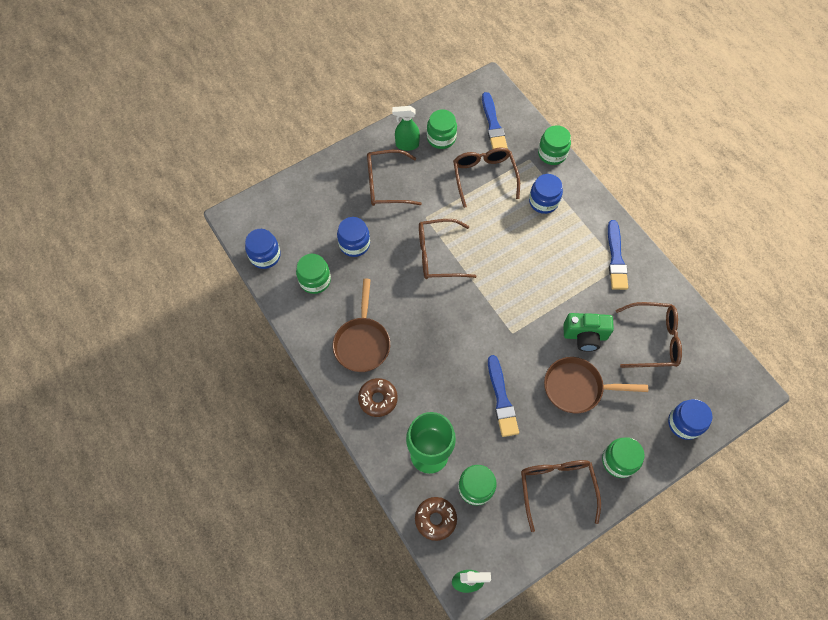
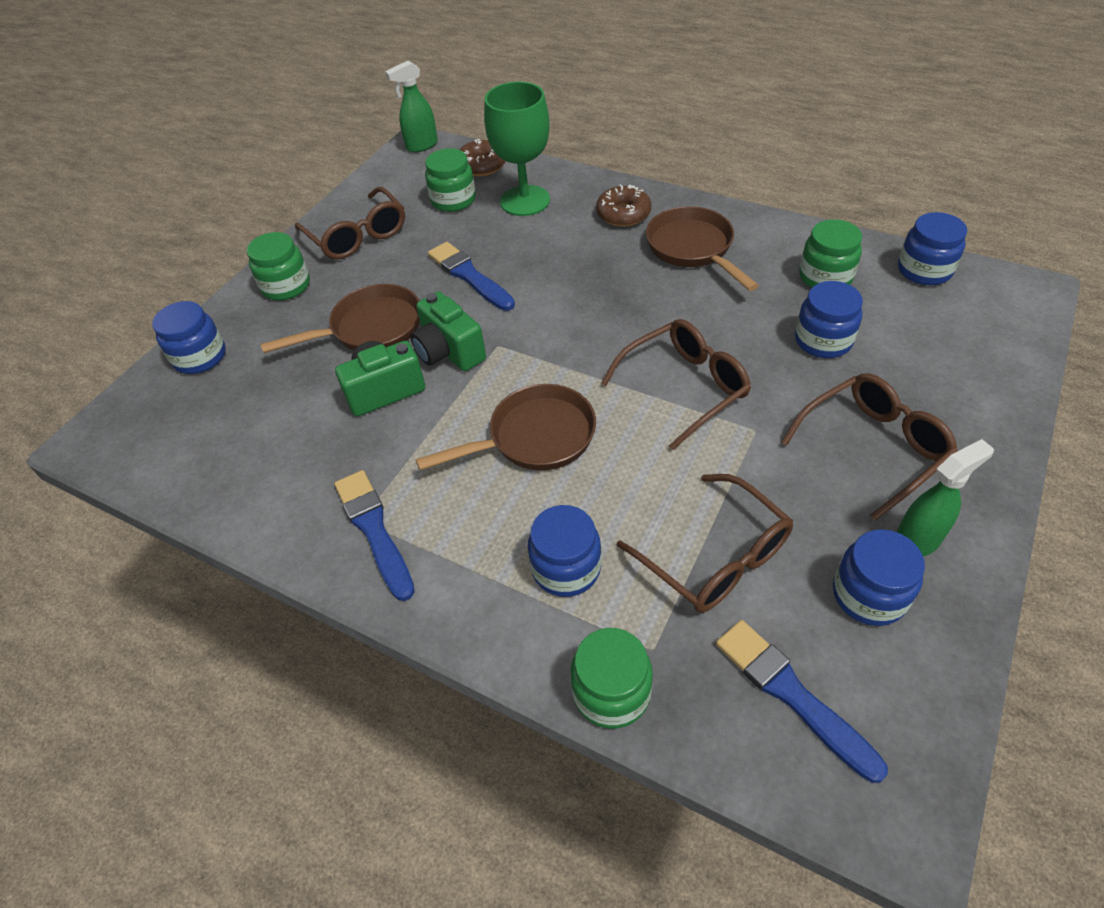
camera: 155 degrees right, 15 degrees down
(441, 138) = (869, 595): green jar -> blue jar
(524, 266) = (534, 438): none -> brown pan
(540, 344) = (449, 352): none -> green camera
(652, 339) = (270, 434): brown glasses -> none

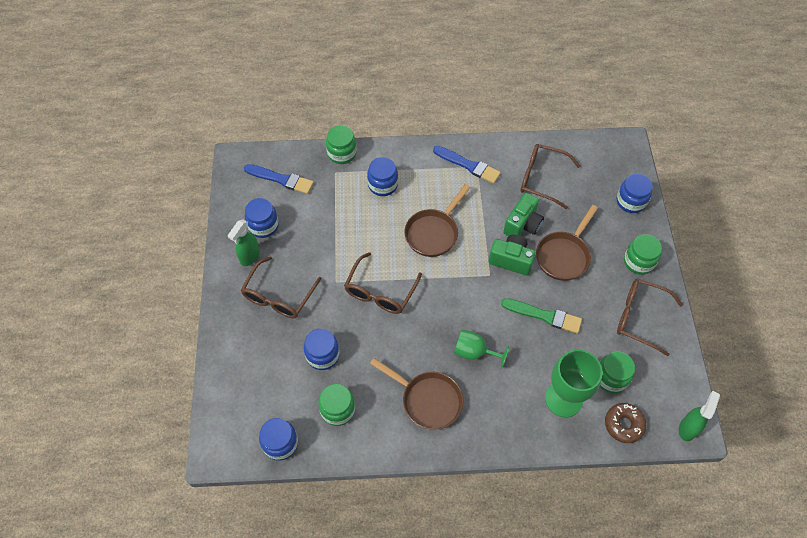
camera: 145 degrees right, 10 degrees up
(469, 276) = (544, 316): blue brush -> green brush
(595, 272) = (474, 352): none -> green goblet
(623, 214) = (490, 415): brown donut -> none
(714, 556) = (328, 214): brown glasses -> brown glasses (542, 179)

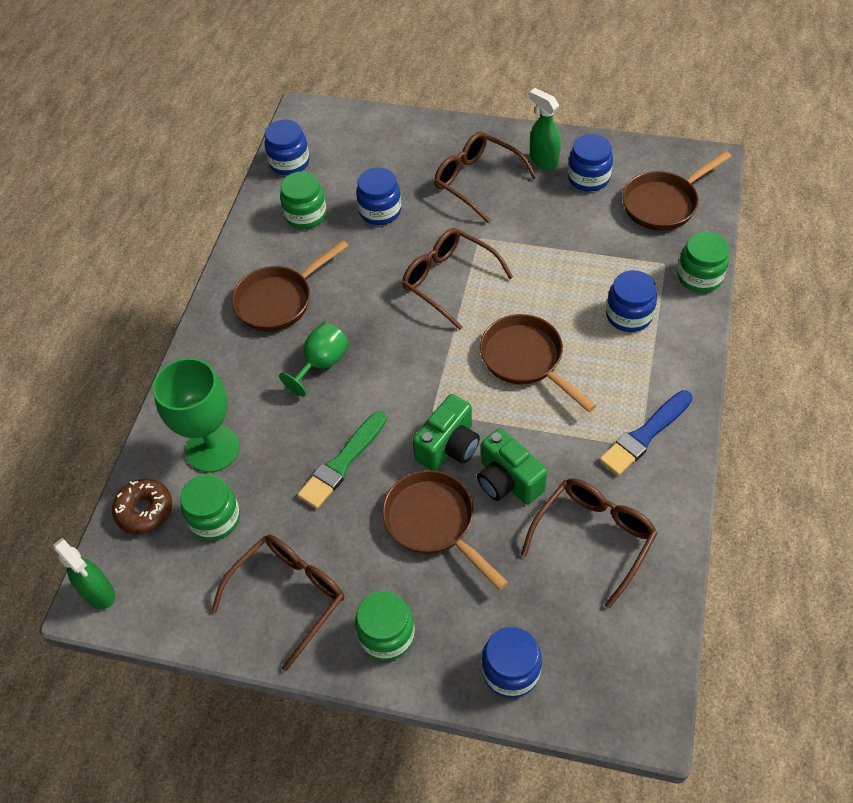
camera: 110 degrees right, 5 degrees down
(281, 179) = (664, 203): blue brush -> brown pan

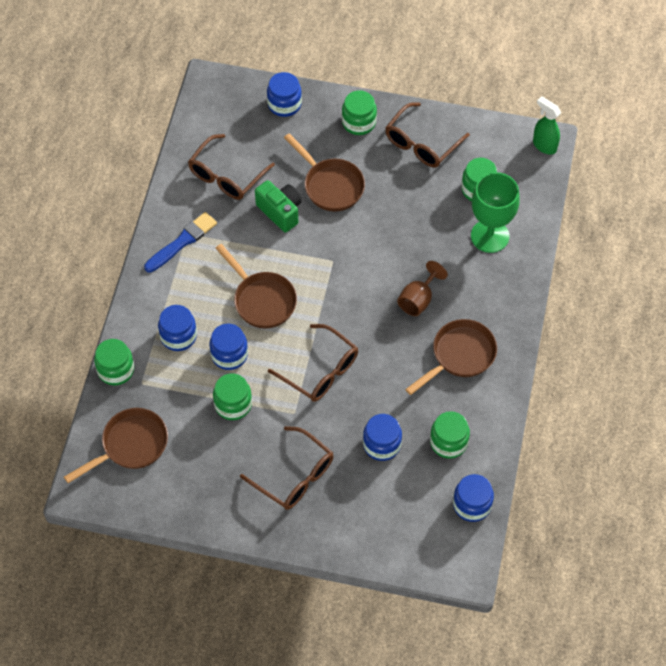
camera: 175 degrees right, 5 degrees up
(144, 510) = (528, 195): brown donut -> none
(321, 364) = (418, 299): green goblet -> brown goblet
(342, 463) = (395, 225): green brush -> none
(449, 446) = (321, 235): green camera -> none
(543, 160) = (232, 499): green spray bottle -> none
(551, 245) = (233, 404): none -> green jar
(588, 178) = (192, 476): blue jar -> blue jar (229, 355)

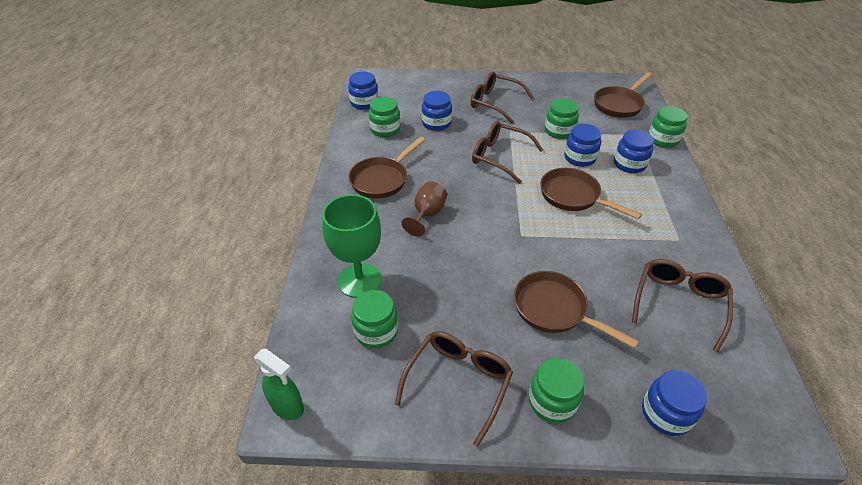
camera: 170 degrees right, 15 degrees down
(182, 242) = (678, 232): blue brush -> none
(280, 212) = (597, 273): green camera -> none

